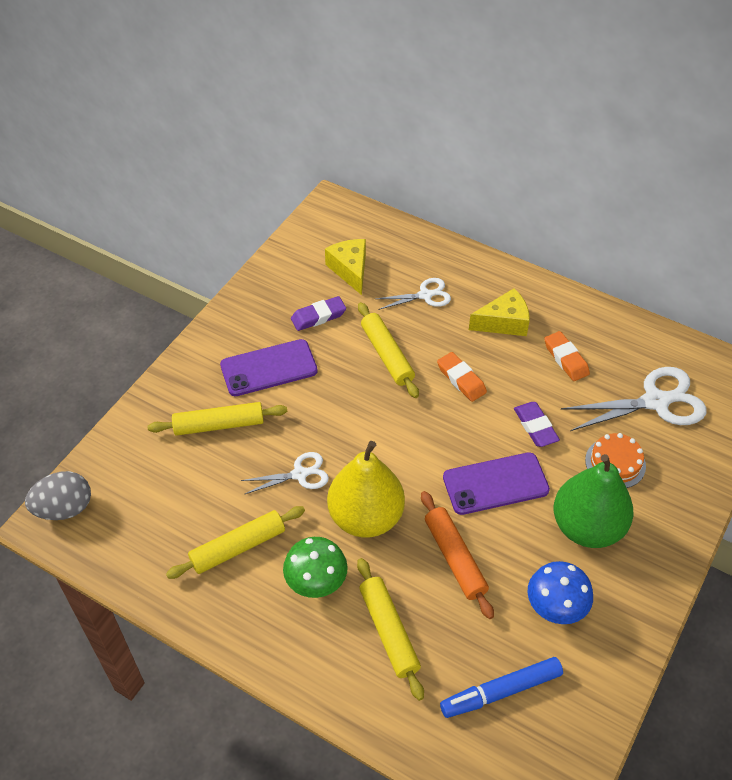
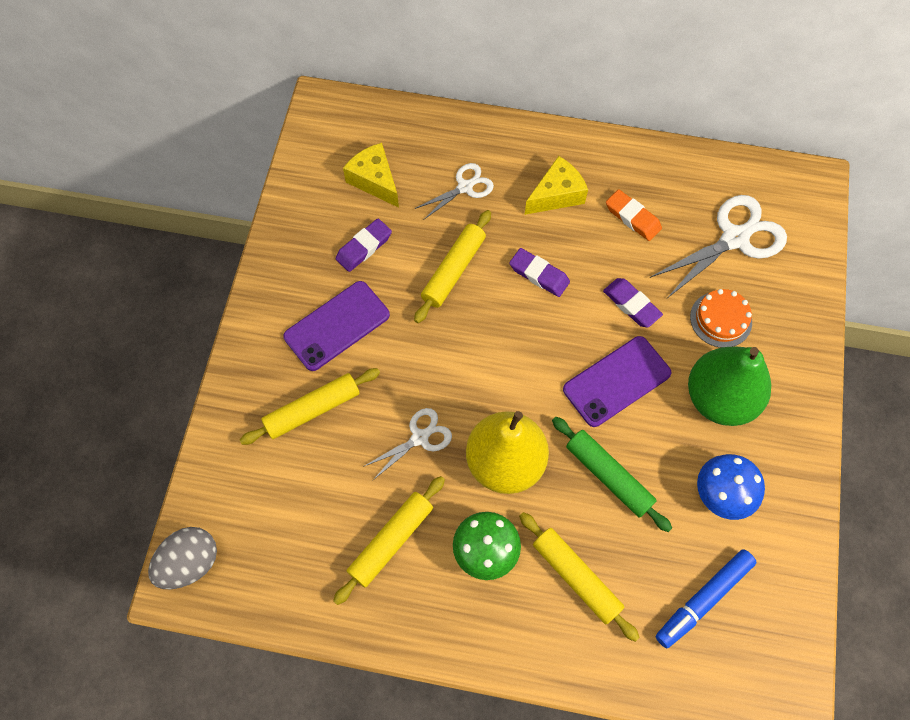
camera: 20 degrees left, 15 degrees up
(387, 355) = (453, 270): yellow rolling pin -> yellow rolling pin turned 75 degrees clockwise
(454, 558) = (608, 476): orange rolling pin -> green rolling pin
(461, 379) = (539, 274): orange eraser -> purple eraser

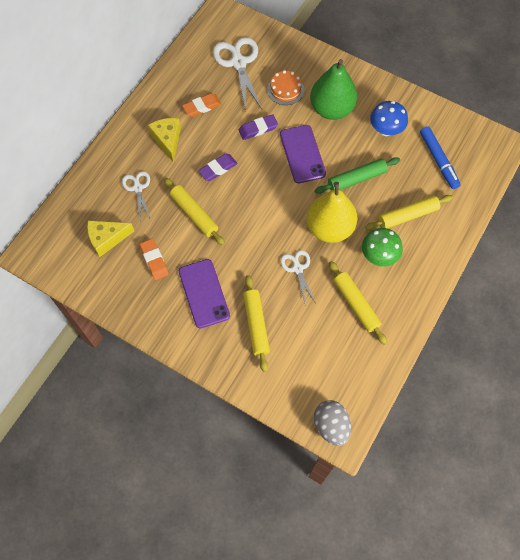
camera: 70 degrees left, 0 degrees up
(364, 247) = (154, 260): purple eraser -> orange eraser

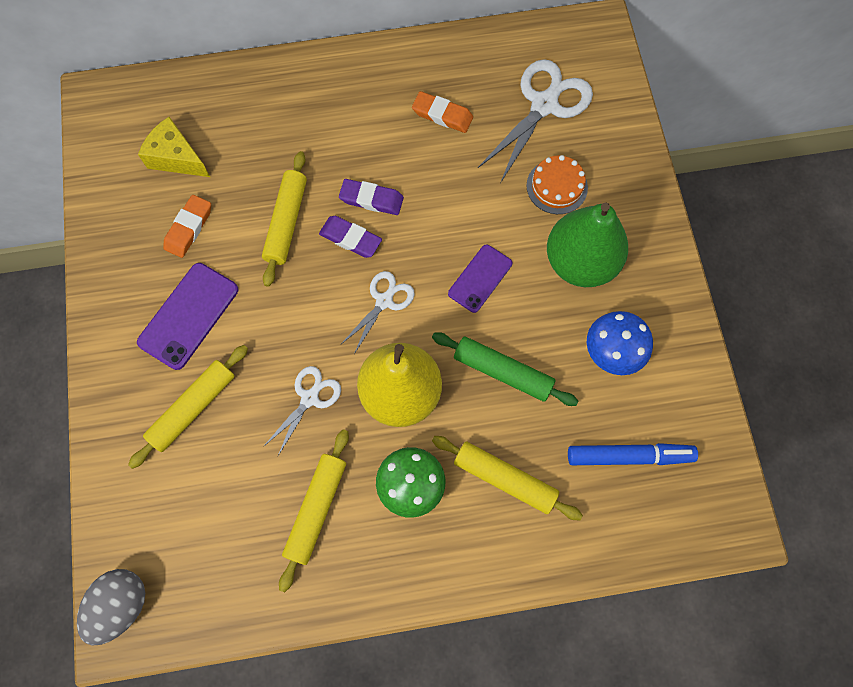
camera: 50 degrees right, 5 degrees up
(137, 188) = (269, 136): white scissors -> white scissors (384, 301)
(167, 140) = (362, 115): yellow cheese -> none
(258, 129) = (469, 200): purple eraser -> purple eraser (350, 239)
(302, 154) = (480, 278): purple phone -> purple phone, size x0.66
(438, 160) = (628, 456): blue marker -> blue marker turned 120 degrees counterclockwise

